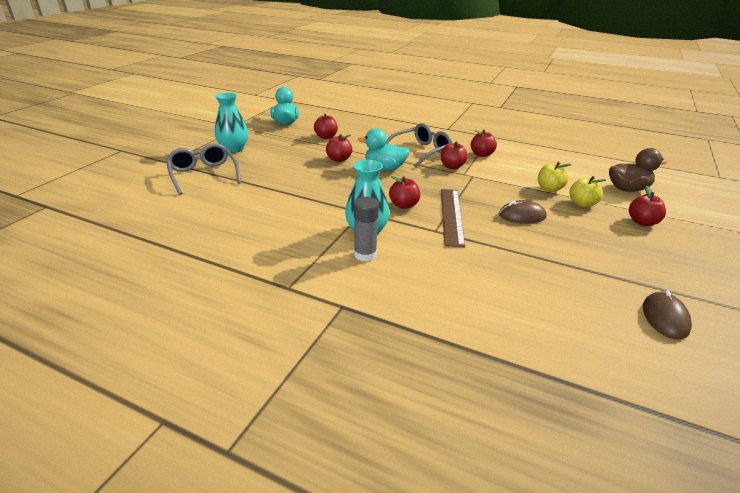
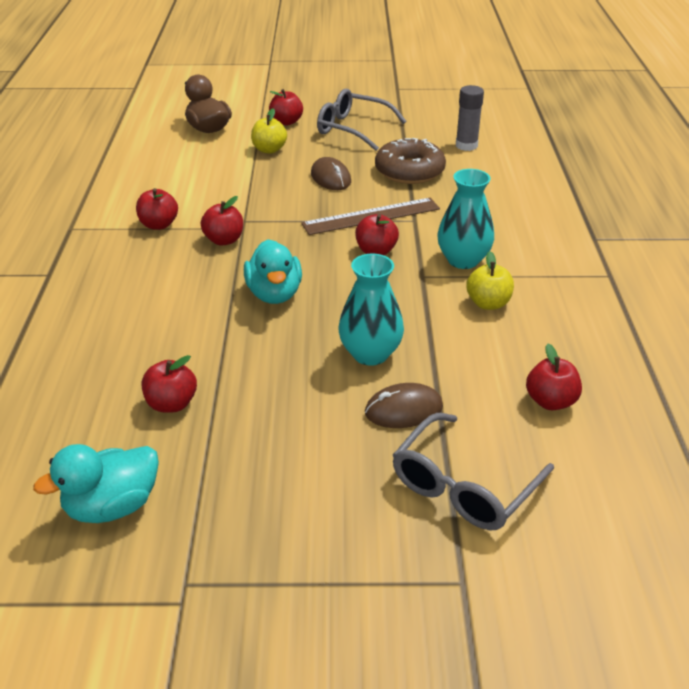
camera: 115 degrees left, 5 degrees up
(234, 149) = (323, 512): turquoise vase -> turquoise vase (370, 354)
(339, 159) = (273, 349): red apple -> red apple (550, 401)
(365, 255) = (507, 249): grey glue stick -> grey glue stick (466, 145)
(421, 152) = (182, 277): grey glasses -> grey glasses (353, 129)
(520, 253) = (409, 171): none -> brown donut
(549, 189) = (244, 169): yellow apple -> yellow apple (488, 303)
(665, 318) = (440, 115): brown mouse -> brown mouse (403, 410)

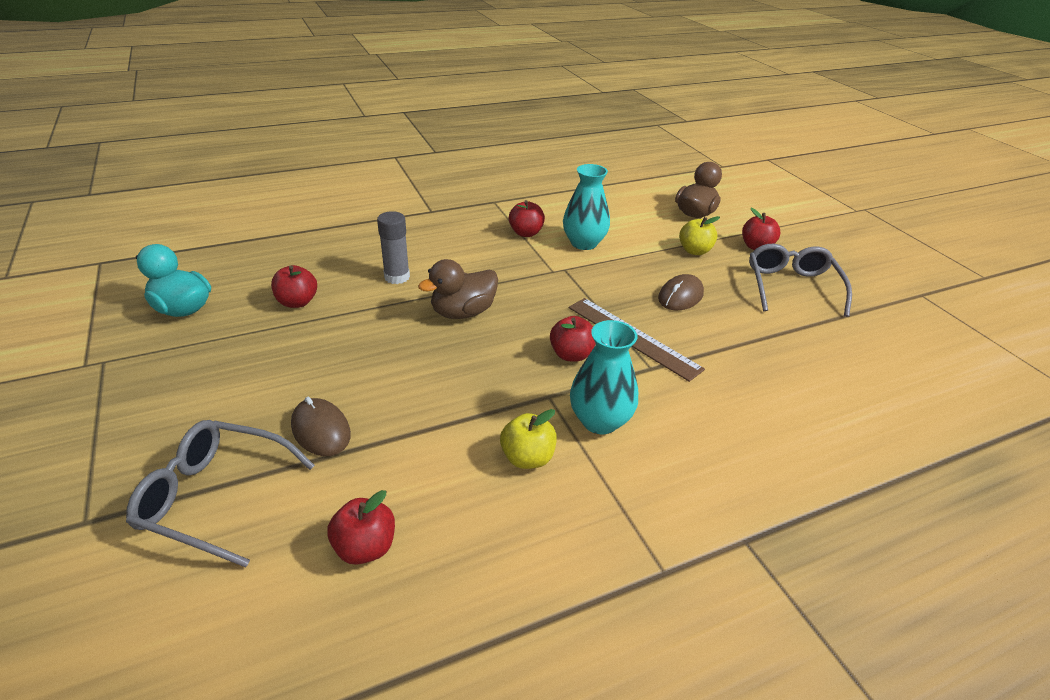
camera: 65 degrees right, 0 degrees up
(224, 240) = (526, 267): red apple -> none
(274, 294) = (463, 312): turquoise duck -> brown duck
(370, 354) = (399, 389): turquoise vase -> turquoise vase (583, 243)
(409, 171) = (747, 343): brown donut -> none
(466, 145) = (854, 374): grey glue stick -> grey glue stick (397, 277)

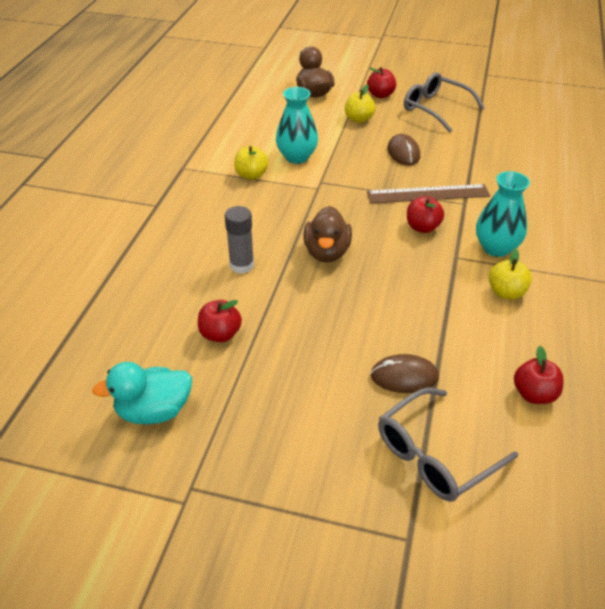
camera: 50 degrees left, 5 degrees up
(526, 233) = (251, 175): red apple -> yellow apple

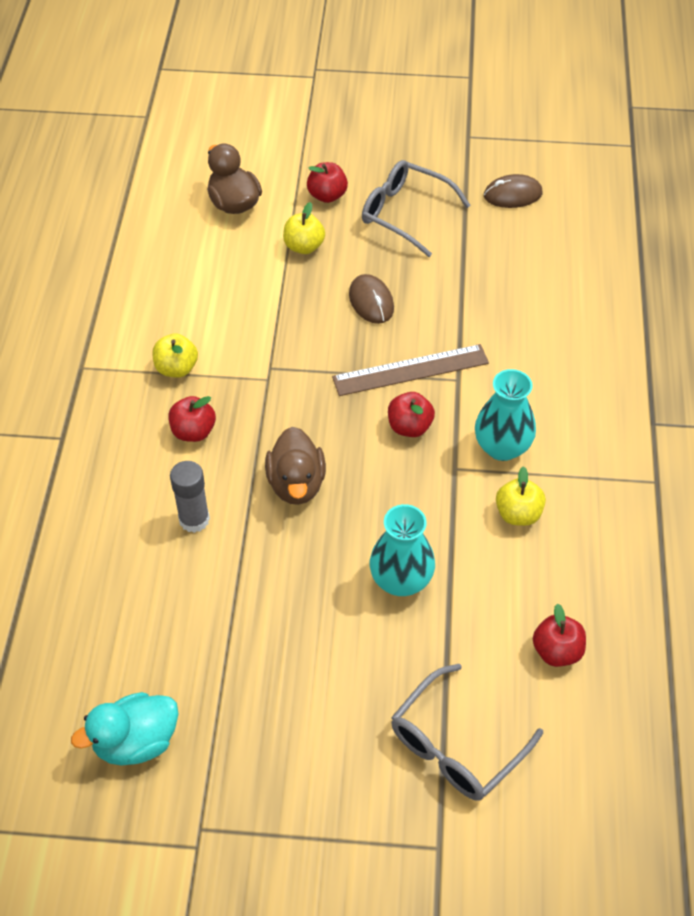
camera: 10 degrees left, 10 degrees up
(220, 334) = (189, 626): red apple -> red apple (193, 431)
(297, 157) = (231, 328): turquoise vase -> turquoise vase (401, 580)
(404, 376) = (412, 651): brown mouse -> brown mouse (512, 194)

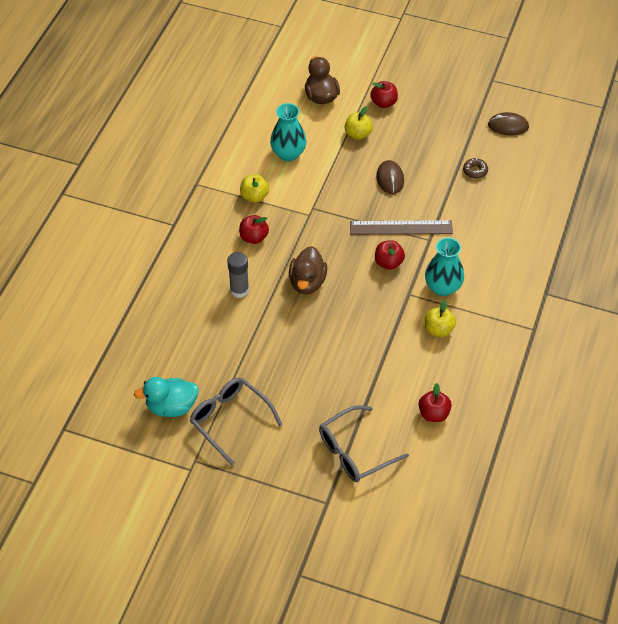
camera: 15 degrees right, 0 degrees up
(401, 580) = (353, 352): turquoise vase -> turquoise vase (288, 153)
(405, 213) = (431, 125): grey glasses -> grey glasses (230, 420)
(489, 266) = (475, 171): none -> brown donut

